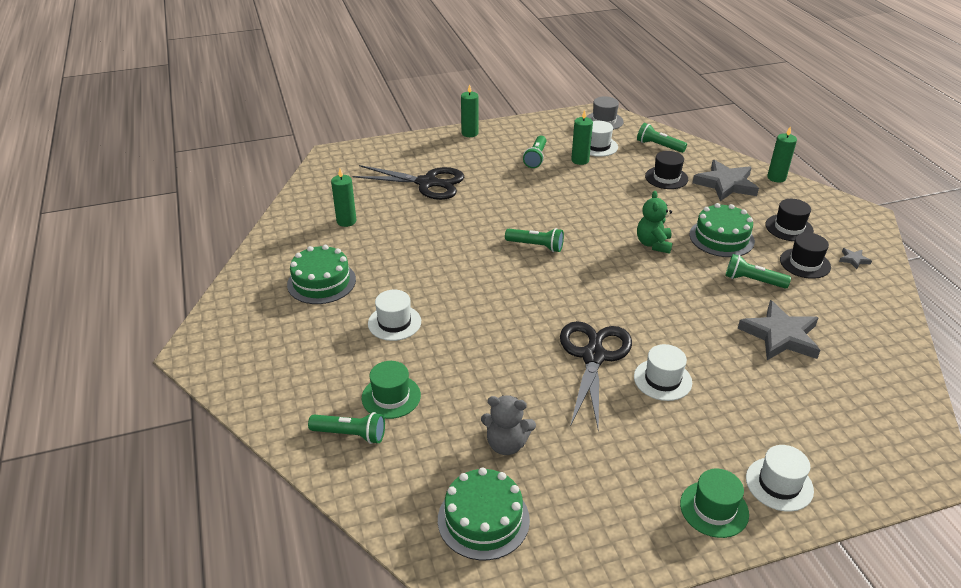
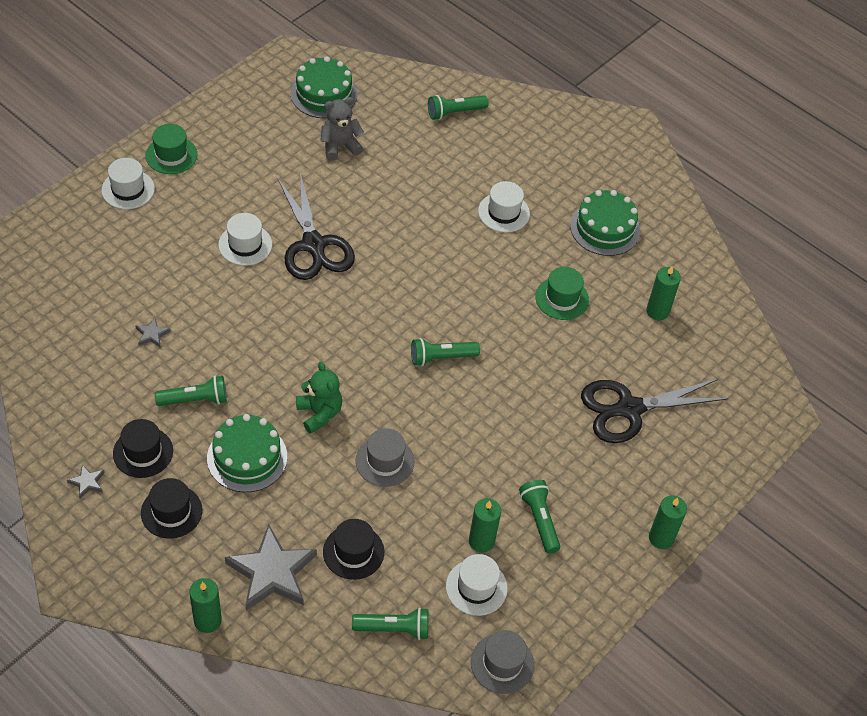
camera: 145 degrees right, 15 degrees up
(391, 396) = (450, 149): green hat -> green hat (562, 298)
(619, 208) = (385, 461): none -> grey hat
(780, 336) = (152, 334): grey star -> grey star, size x0.42

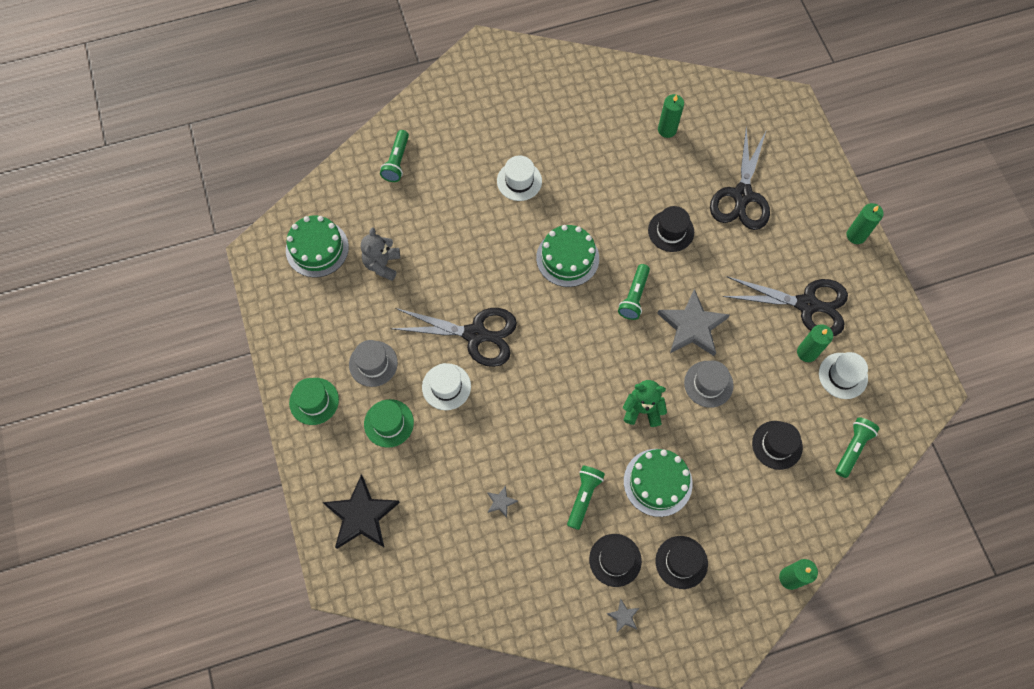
camera: 55 degrees left, 15 degrees up
(80, 234) = (361, 515): none -> black star
(128, 189) = (332, 454): white hat -> none
(272, 572) = (769, 511): grey star -> grey star (692, 326)
(502, 663) = (909, 390): grey hat -> grey hat (373, 363)
(539, 360) = (671, 231): none -> black hat
(539, 520) = (807, 305): green flashlight -> black scissors
(562, 298) = (622, 185): green hat -> green hat (389, 423)
(605, 228) = (572, 121): green cake -> green cake (567, 258)

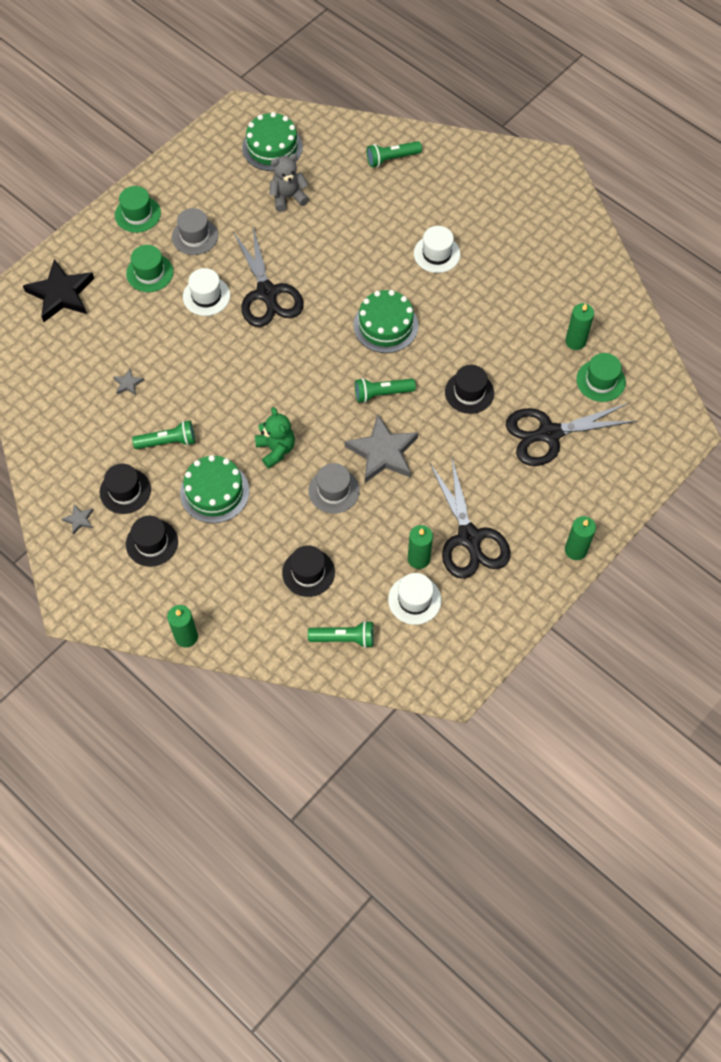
camera: 60 degrees right, 5 degrees down
(713, 133) = (600, 381): none -> green hat

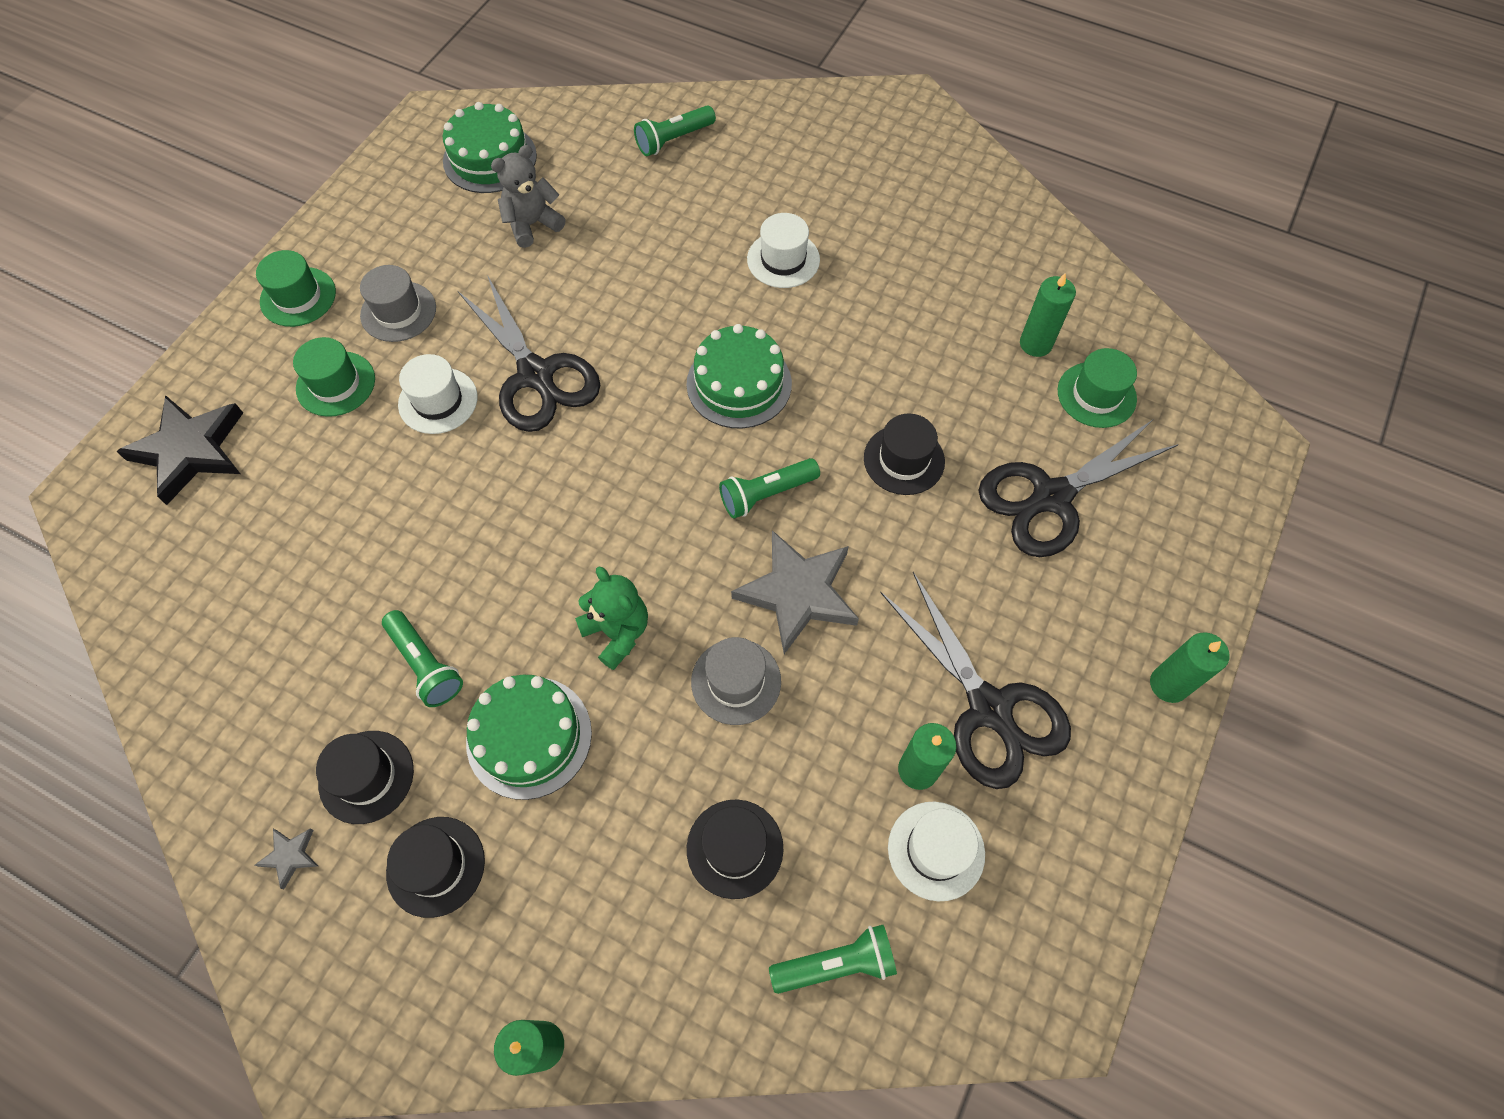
camera: 15 degrees left, 0 degrees up
(128, 383) = (334, 577): grey star -> none
(168, 442) = (425, 665): green flashlight -> green flashlight turned 75 degrees clockwise

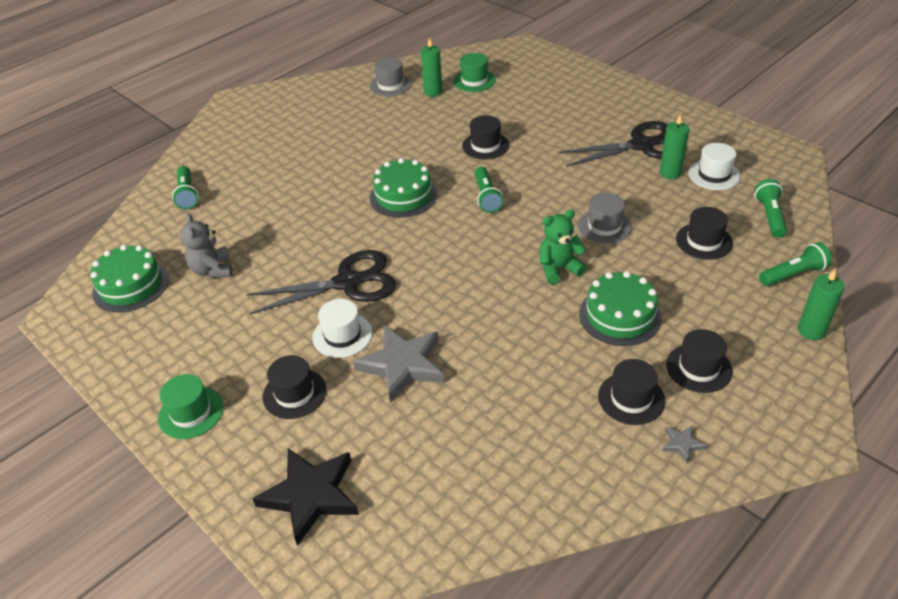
camera: 70 degrees left, 20 degrees down
(336, 384) = (294, 393): green hat -> black hat
(398, 311) = (246, 350): grey hat -> grey hat (390, 85)
(425, 665) = (555, 360): green flashlight -> green flashlight (793, 274)
(783, 259) = (320, 165): white hat -> none
(798, 593) = (556, 195): grey star -> grey star (402, 365)
(1051, 497) = (528, 105): black scissors -> none
(1168, 684) = (641, 94): green candle -> none

